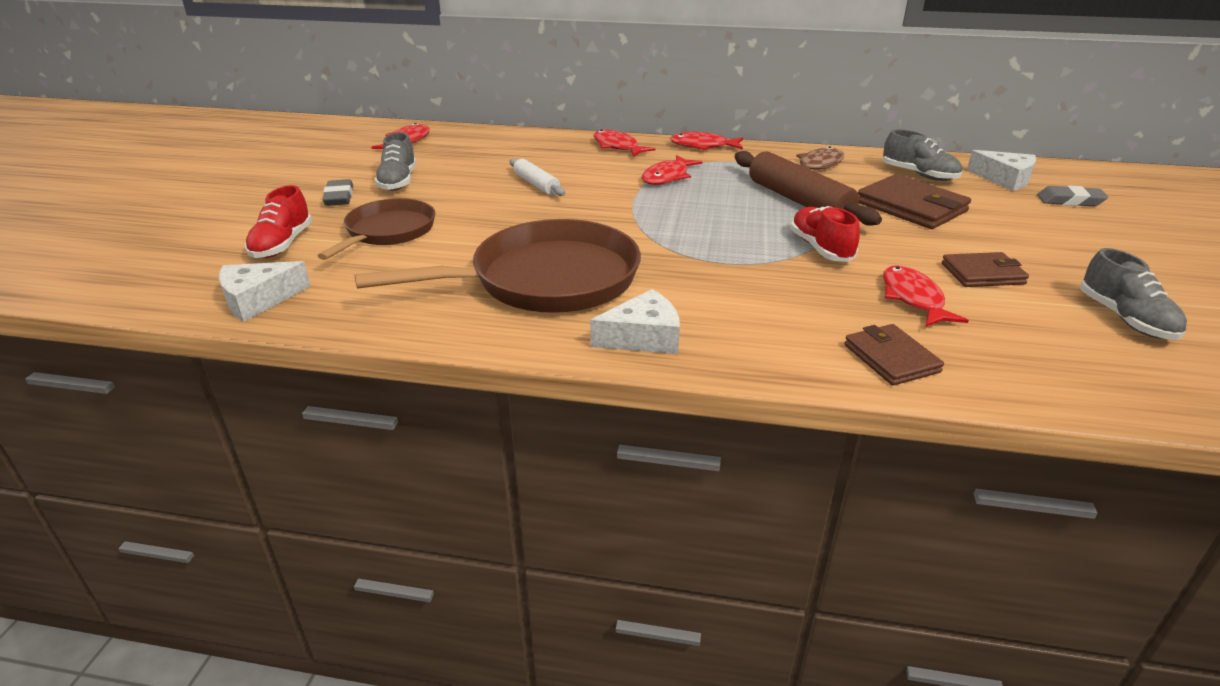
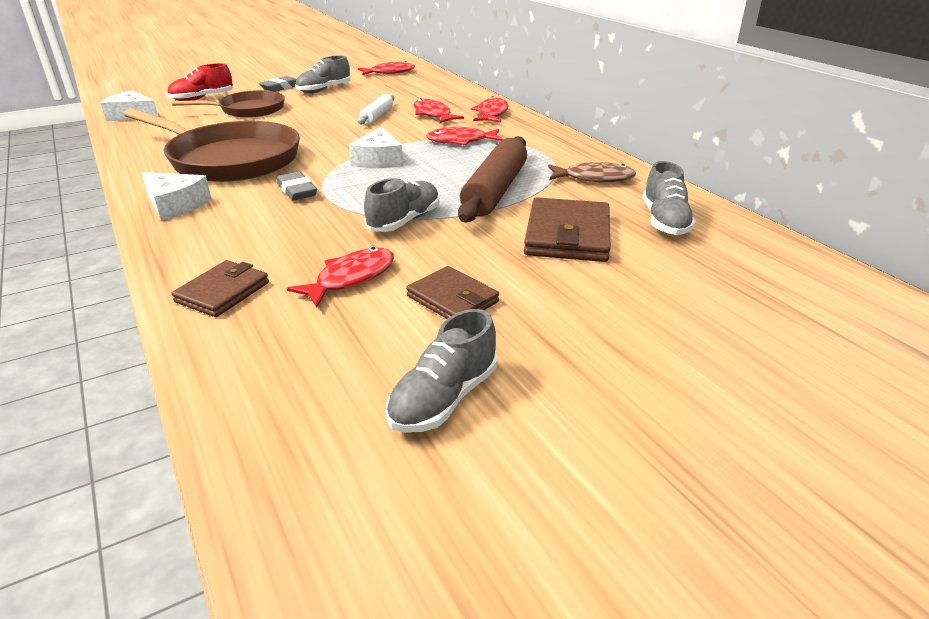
camera: 50 degrees right, 0 degrees up
(703, 146) = (550, 134): red fish -> red fish (433, 114)
(820, 248) = (404, 221): red shoe -> grey shoe
(1004, 179) = (749, 264): white cheese -> white cheese (379, 160)
(1070, 201) = (758, 313): grey eraser -> grey eraser (297, 191)

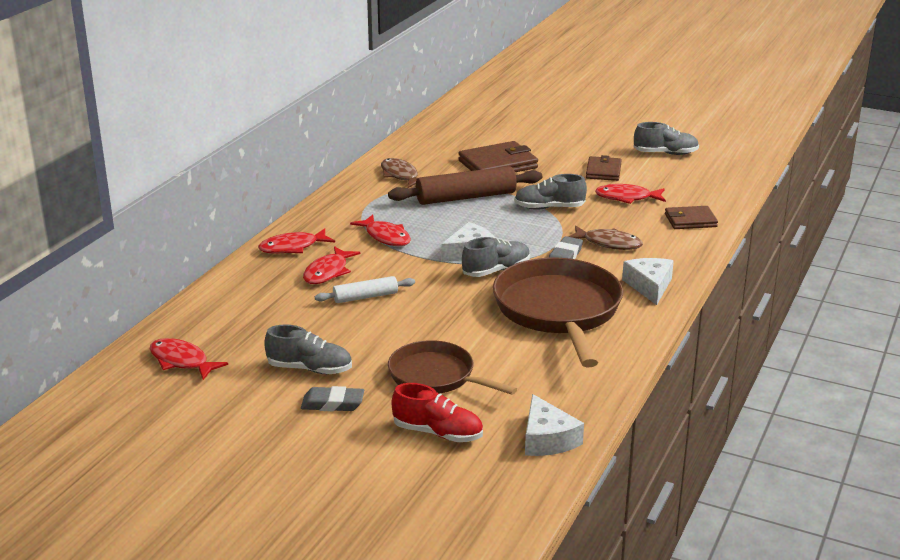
camera: 125 degrees left, 5 degrees down
(277, 219) = (608, 243): none -> brown fish
(664, 221) = (442, 147): grey shoe -> grey shoe (496, 270)

